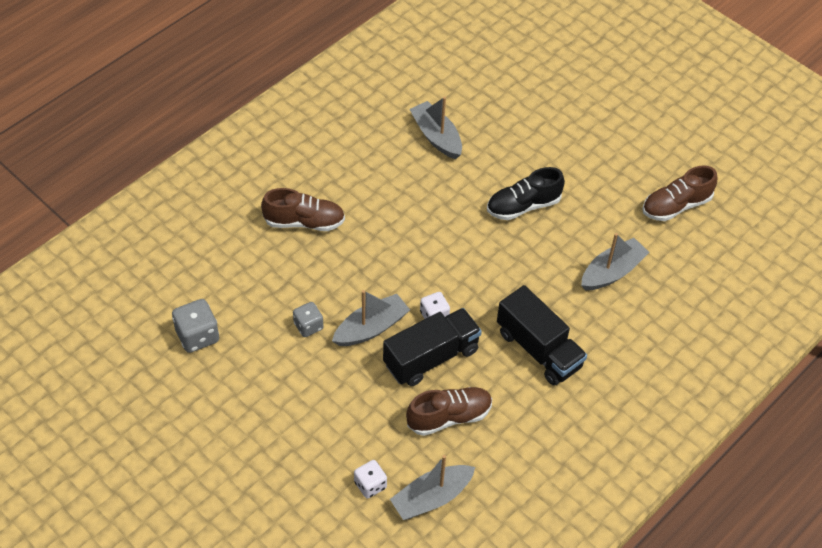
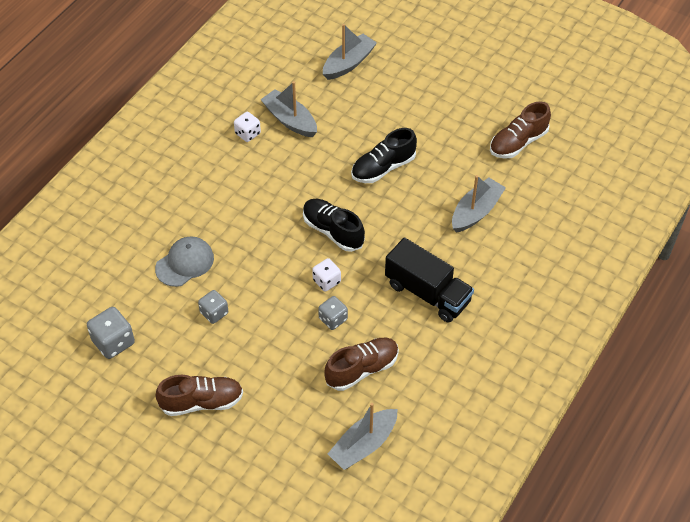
camera: 10 degrees left, 0 degrees up
(290, 267) = (185, 263): none -> grey cap
(304, 222) = (187, 219): brown shoe -> brown shoe (202, 402)
(370, 485) = (305, 445): white dice -> white dice (247, 133)
(371, 328) = (272, 303): grey boat -> grey boat (348, 63)
(431, 357) = (333, 319): black truck -> grey dice
(453, 264) = (333, 231): none -> black shoe

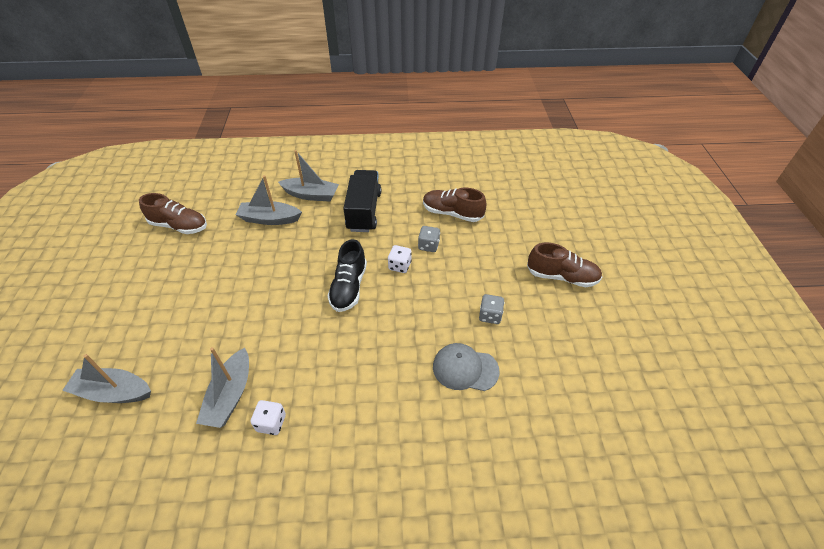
camera: 125 degrees left, 5 degrees down
(113, 342) = (582, 366): grey dice -> none
(202, 402) = (562, 276): brown shoe -> brown shoe turned 150 degrees clockwise
(364, 445) = (500, 189): grey boat -> grey boat (311, 195)
(383, 168) = (256, 291): black shoe -> none

